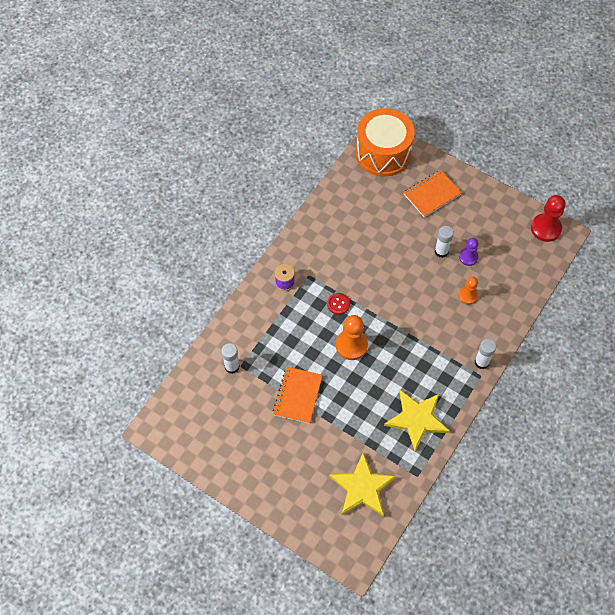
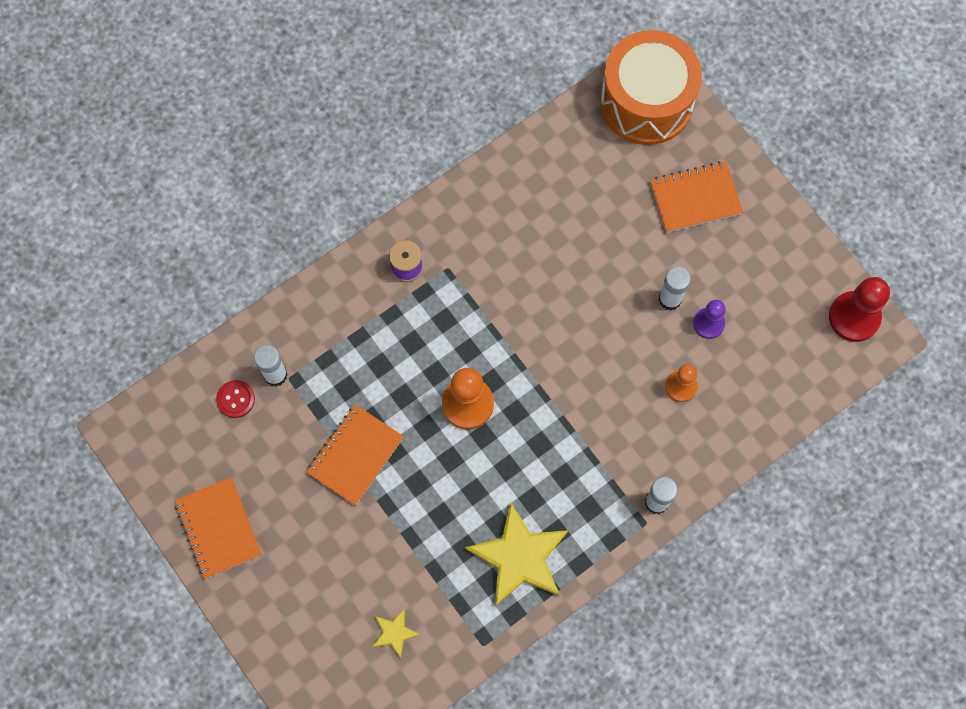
camera: 20 degrees right, 10 degrees up
(233, 465) = (219, 528): none -> orange notebook
(338, 304) = (474, 330): red button -> red button (235, 399)
(362, 487) = (394, 633): yellow star -> yellow star, size x0.47

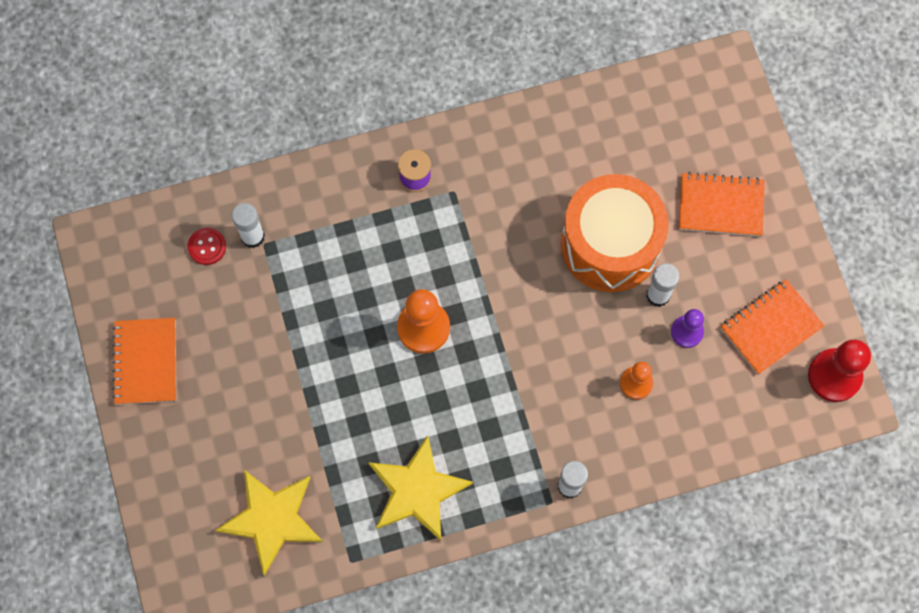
camera: 20 degrees right, 0 degrees up
(355, 455) = (298, 339): orange notebook -> orange notebook (771, 328)
(394, 633) = (272, 519): yellow star -> yellow star, size x2.15
(646, 102) = (708, 96): orange drum -> orange drum (610, 244)

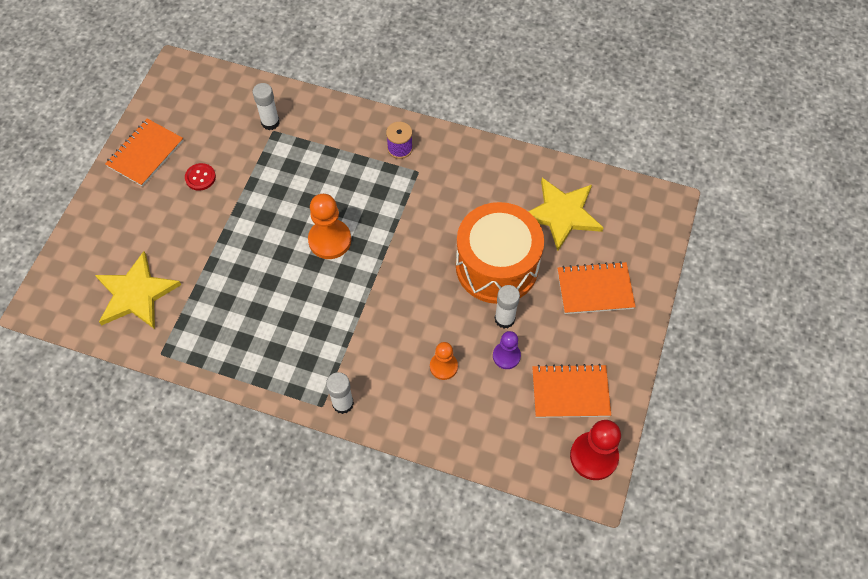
camera: 35 degrees right, 10 degrees down
(207, 247) = (238, 112): red button -> red button (200, 177)
(417, 490) = (240, 338): yellow star -> yellow star (562, 214)
(720, 206) = (595, 289): orange notebook -> orange notebook turned 45 degrees counterclockwise

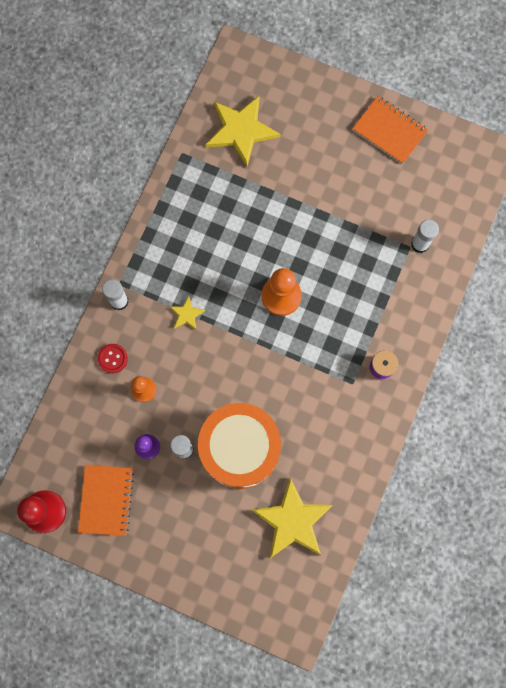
camera: 95 degrees right, 15 degrees up
(200, 177) = (359, 181): red button -> red button (112, 358)
(354, 330) = (187, 314): none -> yellow star
(595, 289) = (206, 540): orange notebook -> none

